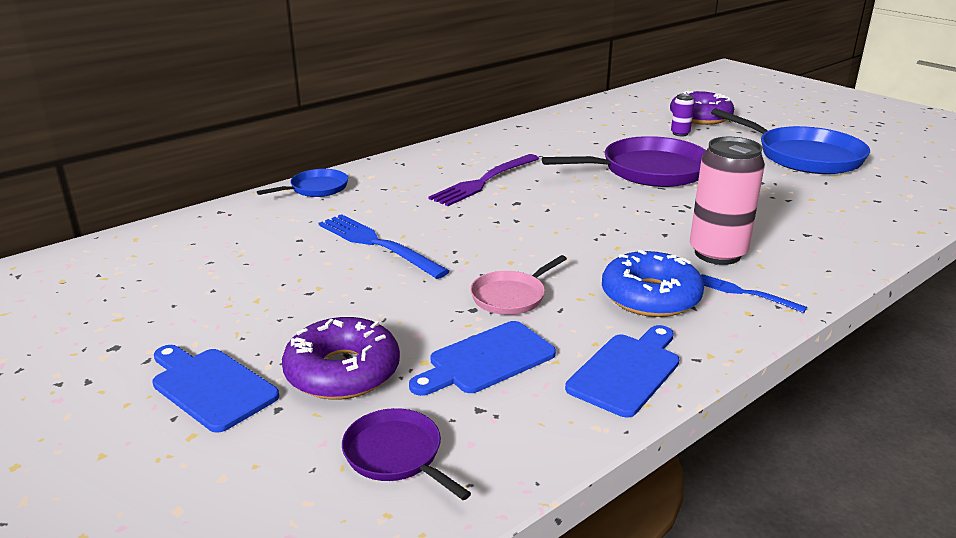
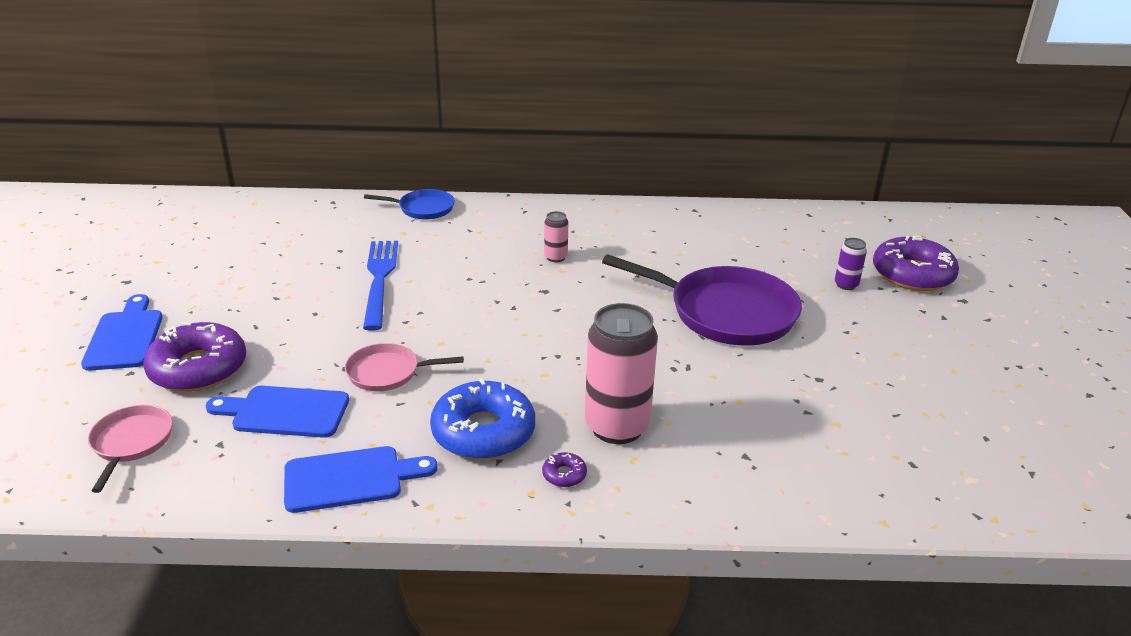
camera: 40 degrees right, 5 degrees up
(396, 455) = (131, 442): purple pan -> pink pan
(483, 181) = (555, 257): purple fork -> pink can
(744, 293) = (564, 475): blue fork -> purple donut
(804, 156) = (939, 373): blue pan -> none

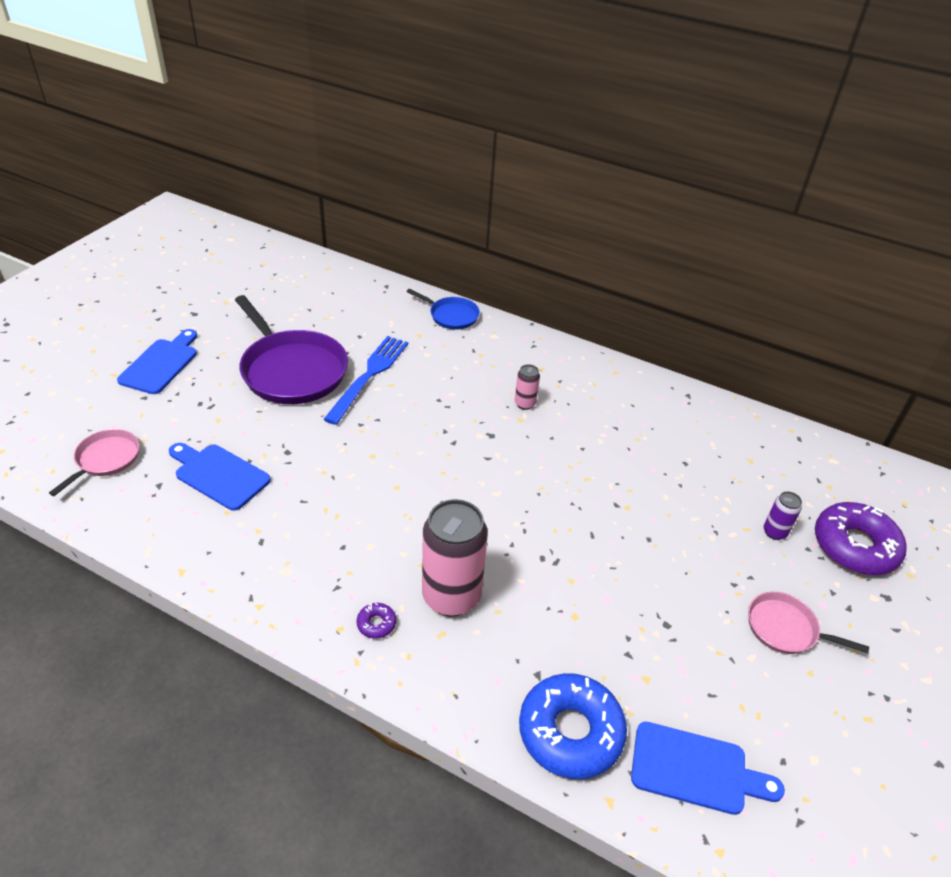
camera: 25 degrees right, 10 degrees up
(198, 368) = (189, 411): purple donut -> none
(350, 479) = (221, 555): blue cutting board -> blue cutting board (695, 769)
(387, 372) = (313, 468): pink pan -> pink pan (785, 628)
(483, 432) = (344, 555): blue donut -> blue donut (570, 732)
(726, 312) = (633, 518): purple pan -> purple pan (292, 370)

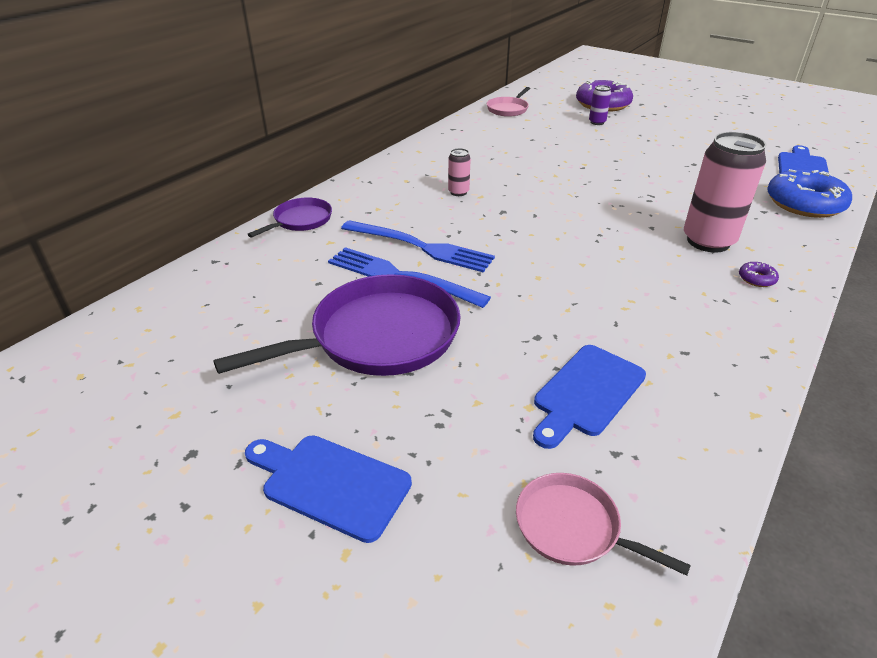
camera: 80 degrees left, 5 degrees down
(416, 384) = (421, 247): none -> blue fork
(451, 316) = (300, 220): blue pan -> purple pan
(785, 628) = (679, 131): pink pan -> pink pan (508, 109)

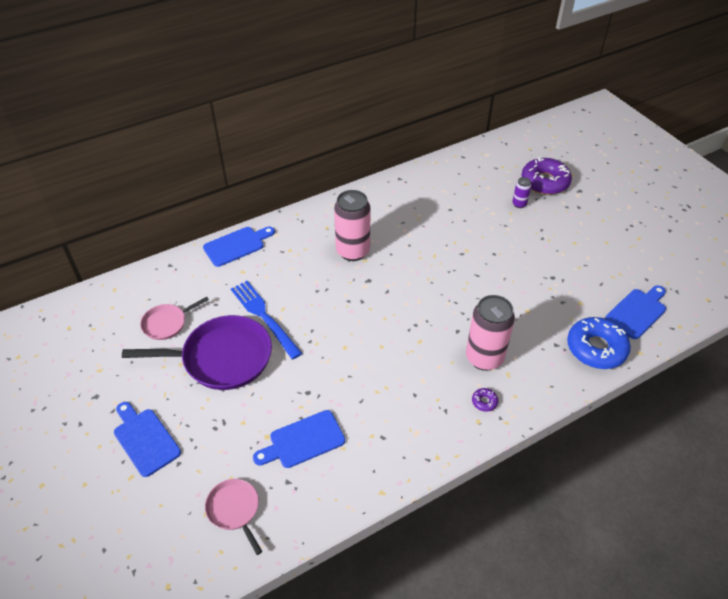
camera: 25 degrees right, 10 degrees up
(300, 220) = (236, 245): purple pan -> blue cutting board
(421, 247) = (293, 295): blue fork -> none
(458, 192) = (353, 251): pink can -> pink can, size x2.16
(508, 109) = (460, 166): pink pan -> pink pan (167, 323)

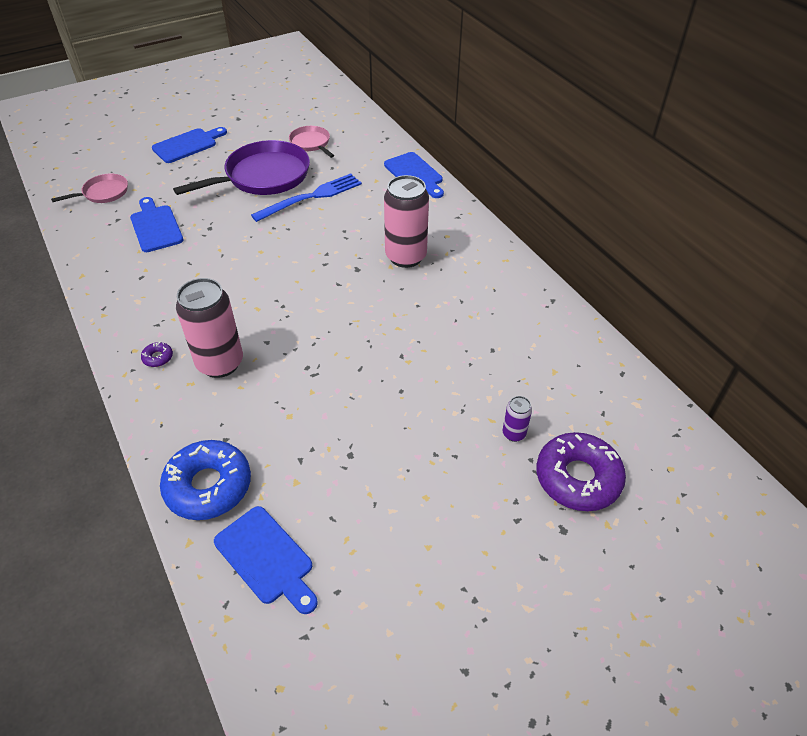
camera: 90 degrees right, 0 degrees up
(222, 358) = (263, 176): purple pan -> purple pan turned 120 degrees counterclockwise

